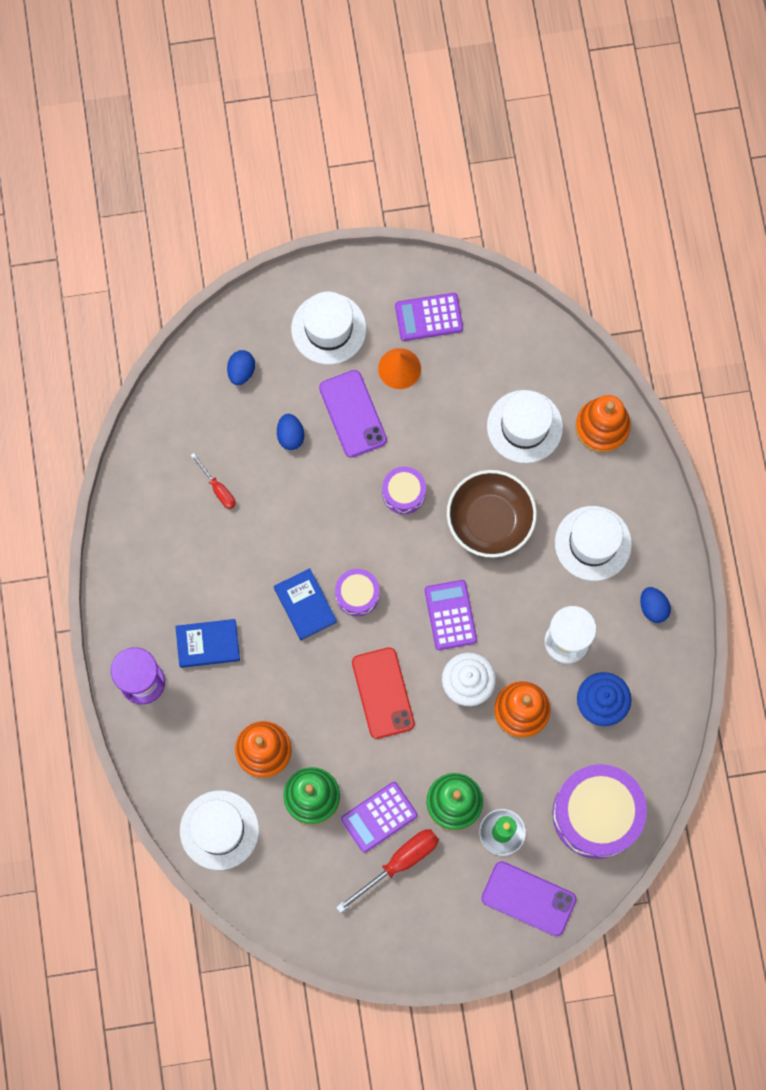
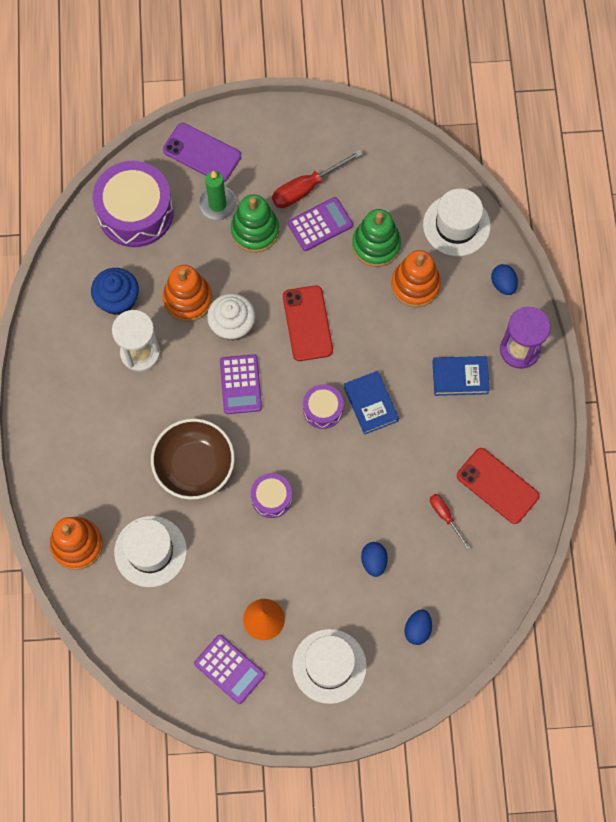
camera: 175 degrees left, 5 degrees down
(163, 526) = (497, 486): none -> red phone
(353, 414) = (312, 578): purple phone -> none
(429, 317) = (229, 669): purple calculator -> purple calculator turned 45 degrees clockwise
(593, 543) = (103, 437): white hat -> none
(653, 607) = (58, 376): blue egg -> blue egg (503, 284)

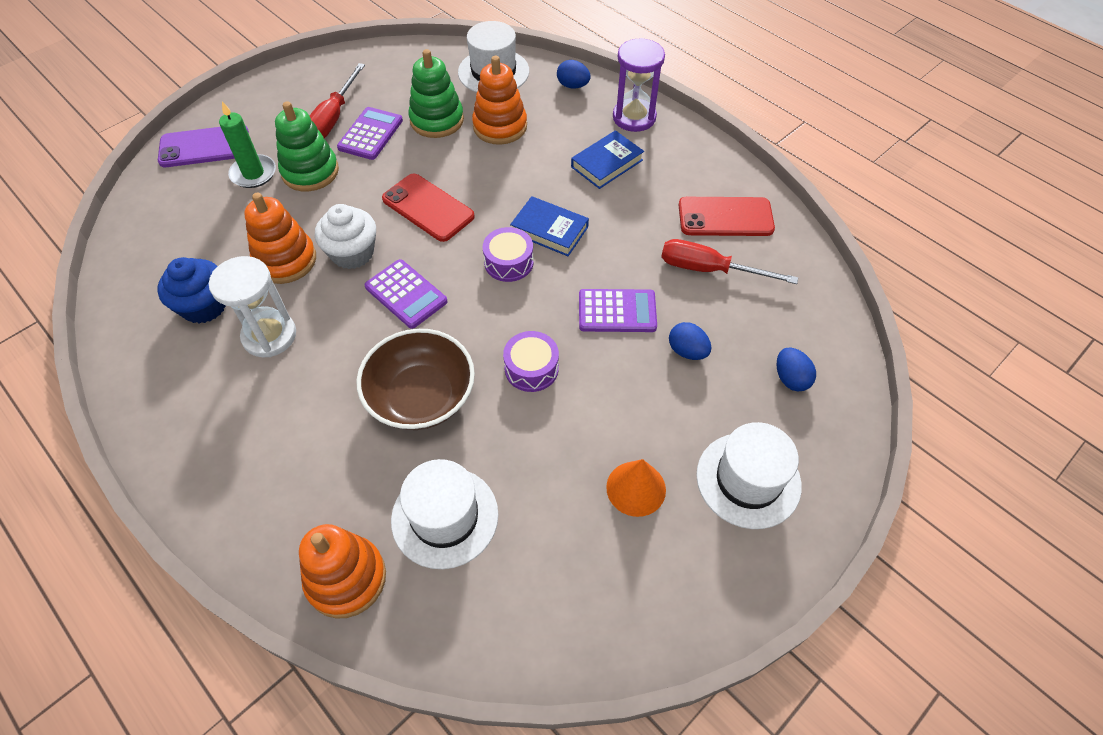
camera: 40 degrees left, 15 degrees down
(135, 212) = (167, 225): purple drum -> none
(229, 669) = (651, 571): purple calculator -> purple calculator (617, 311)
(445, 516) = (709, 269): red screwdriver -> red screwdriver, size x1.71

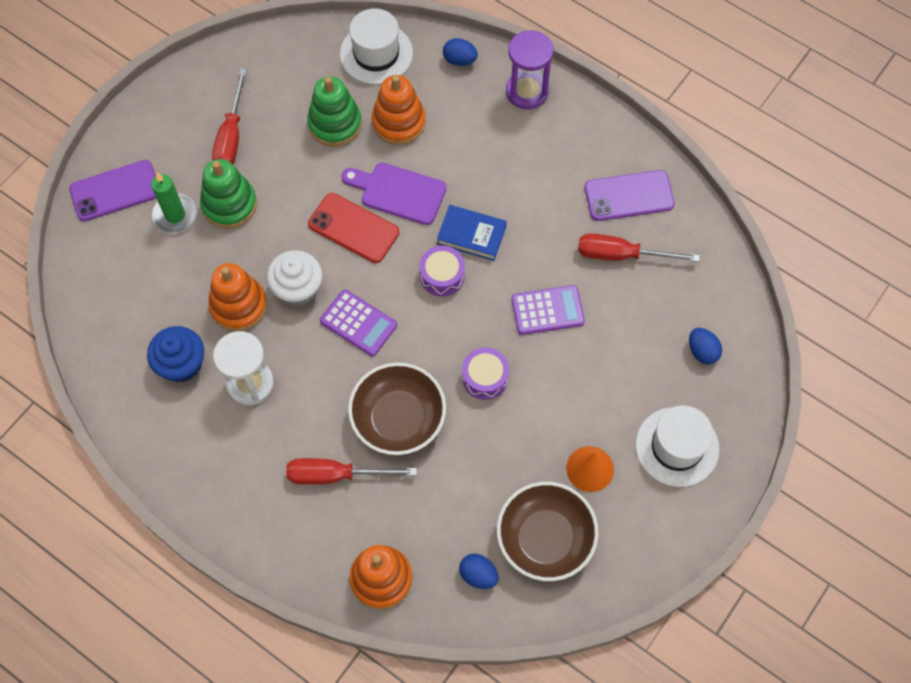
camera: 10 degrees left, 10 degrees up
(330, 446) = (335, 475): none -> red screwdriver
(370, 134) = (274, 151): purple calculator -> none
(445, 517) = (444, 518): white hat -> none
(483, 183) = (398, 192): none -> purple cutting board
(564, 564) = (545, 539): none -> brown bowl
(607, 163) = (510, 151): blue book -> none
(687, 351) = (613, 339): blue egg -> blue egg (478, 575)
(725, 217) = (629, 196): red phone -> purple phone

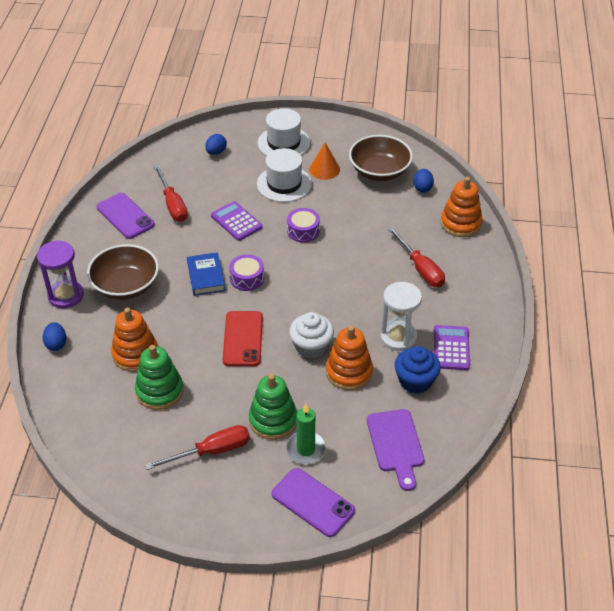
camera: 120 degrees left, 20 degrees down
(358, 323) = (312, 303): purple calculator -> purple calculator (451, 348)
(376, 53) = (77, 397): white hat -> white hat (284, 184)
(398, 192) = (197, 328): purple cutting board -> purple cutting board (396, 444)
(398, 419) = (361, 257): brown bowl -> brown bowl (126, 286)

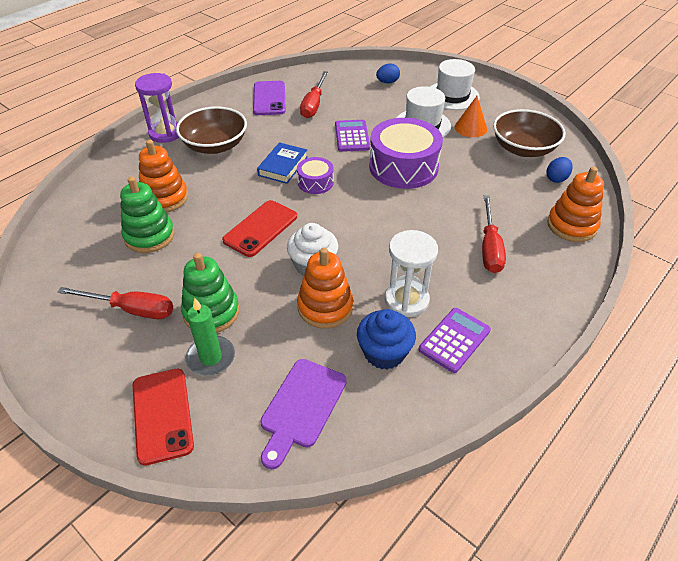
camera: 35 degrees right, 0 degrees up
(56, 344) = (120, 163): blue egg -> none
(303, 231) = (403, 167): purple drum -> purple drum, size x1.98
(313, 502) = (162, 415): purple phone -> red phone

